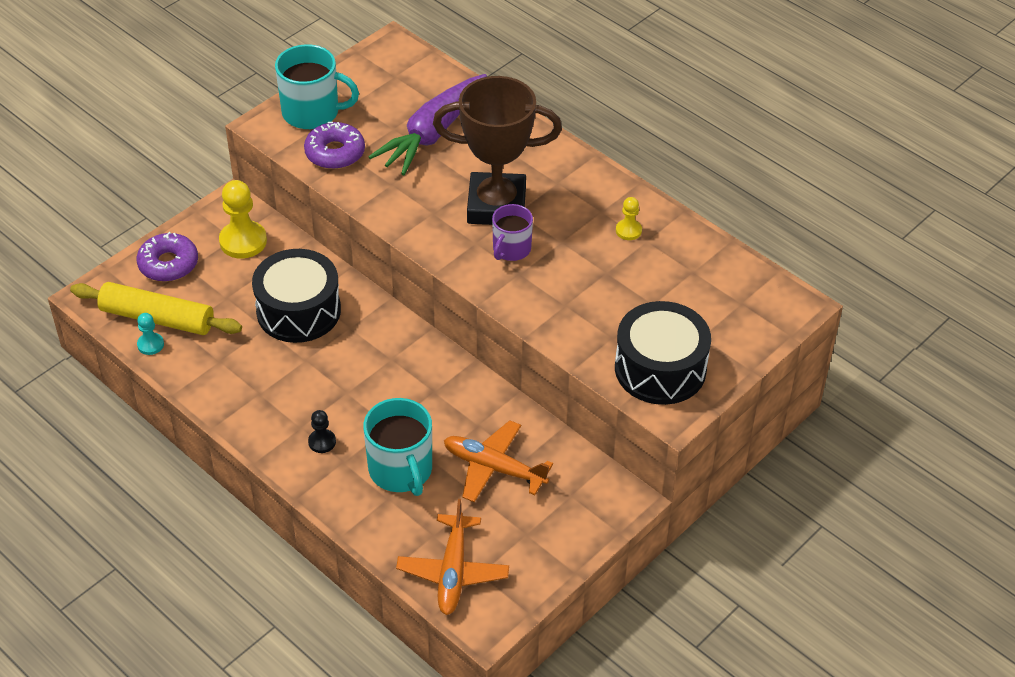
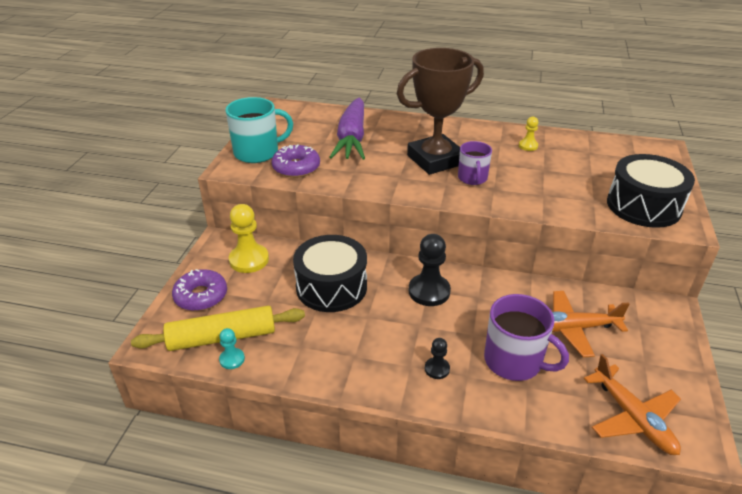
camera: 30 degrees left, 10 degrees down
(390, 361) = (429, 291): none -> black pawn
(401, 470) = (514, 361): turquoise mug -> purple mug

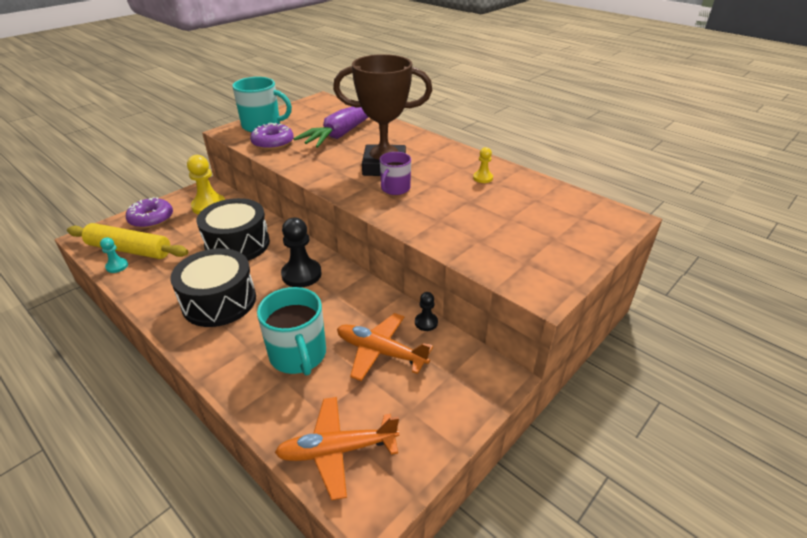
camera: 30 degrees right, 0 degrees up
(437, 369) = (233, 333): black pawn -> black pawn (426, 322)
(514, 361) = (298, 355): purple mug -> turquoise mug
(632, 418) = (337, 450): orange plane -> orange plane turned 75 degrees clockwise
(643, 206) = (524, 261): black drum -> black drum (219, 301)

